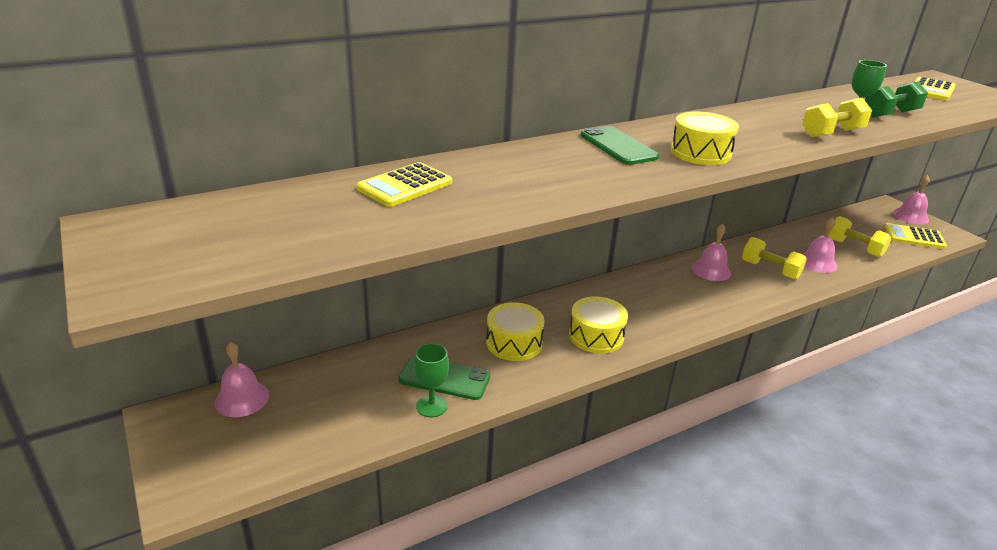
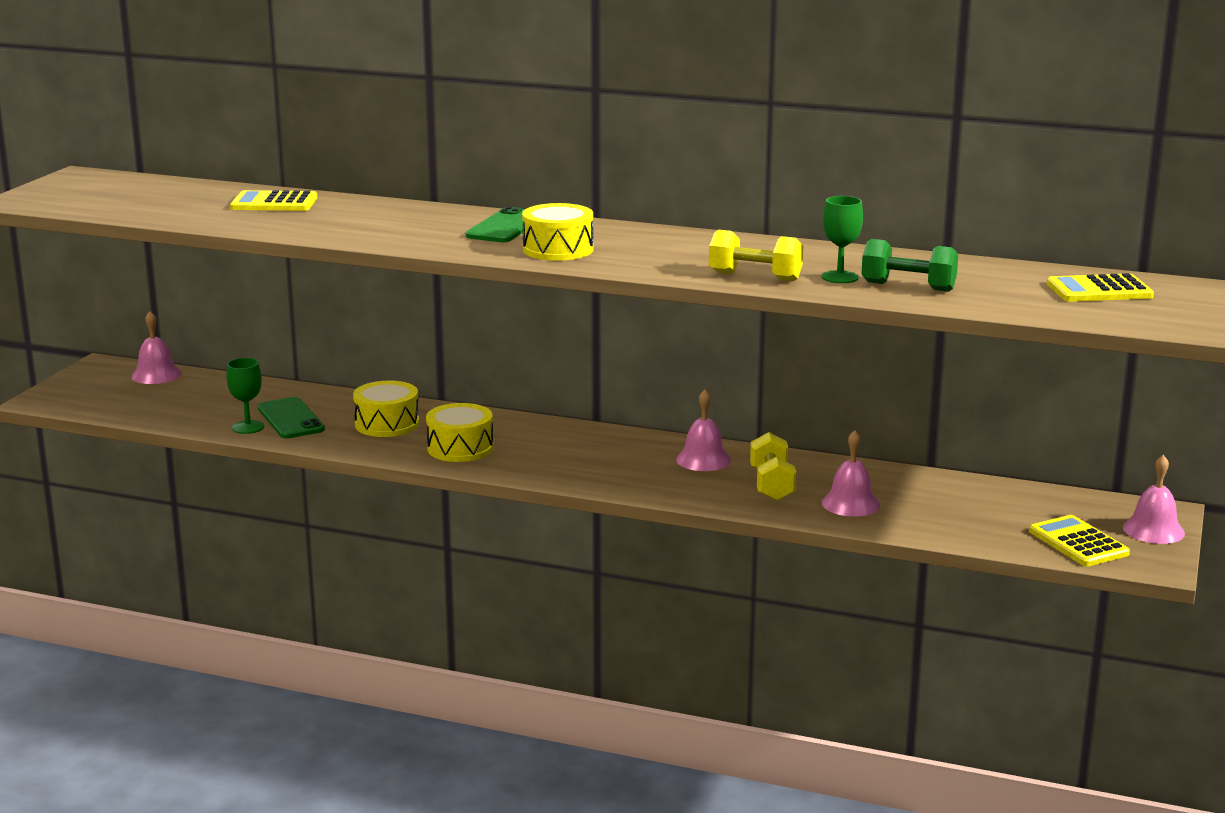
camera: 50 degrees right, 10 degrees down
(855, 248) = (948, 515): yellow dumbbell -> none

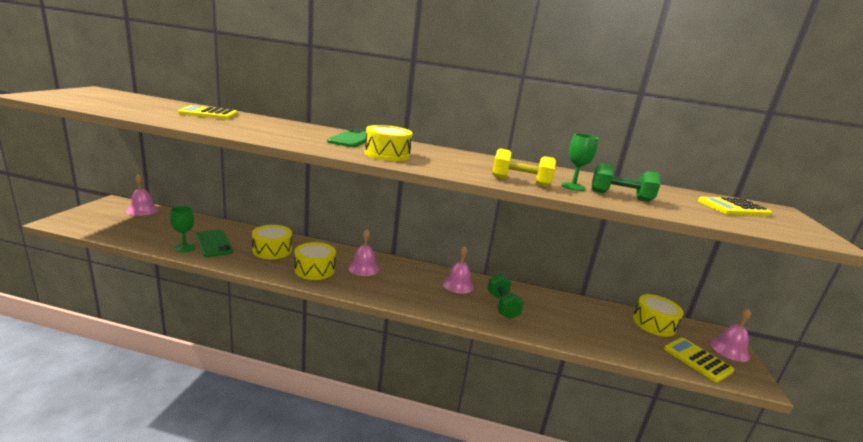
camera: 10 degrees left, 0 degrees up
(772, 485) = (502, 306): yellow dumbbell -> green dumbbell
(850, 503) = (552, 322): pink bell -> pink bell (363, 268)
(1039, 501) = (654, 324): none -> yellow drum

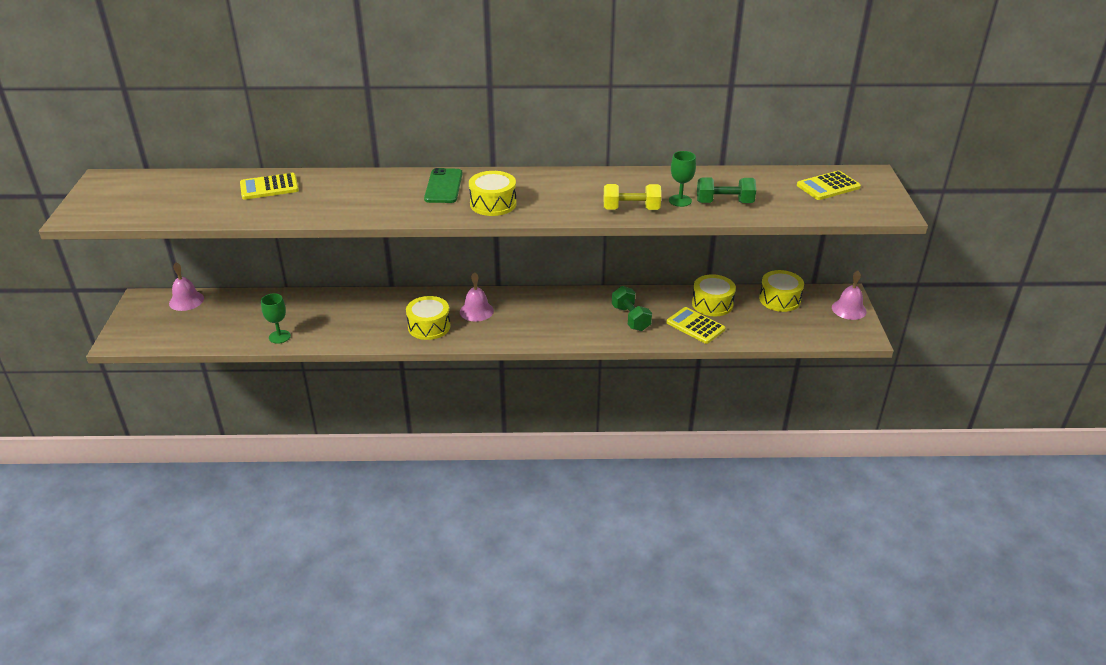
camera: 10 degrees left, 15 degrees up
(213, 243) = (304, 323): green phone -> none
(272, 250) = (370, 315): yellow drum -> yellow drum (712, 304)
(458, 285) = (580, 305): pink bell -> none
(697, 360) = (817, 328): yellow calculator -> yellow calculator (695, 326)

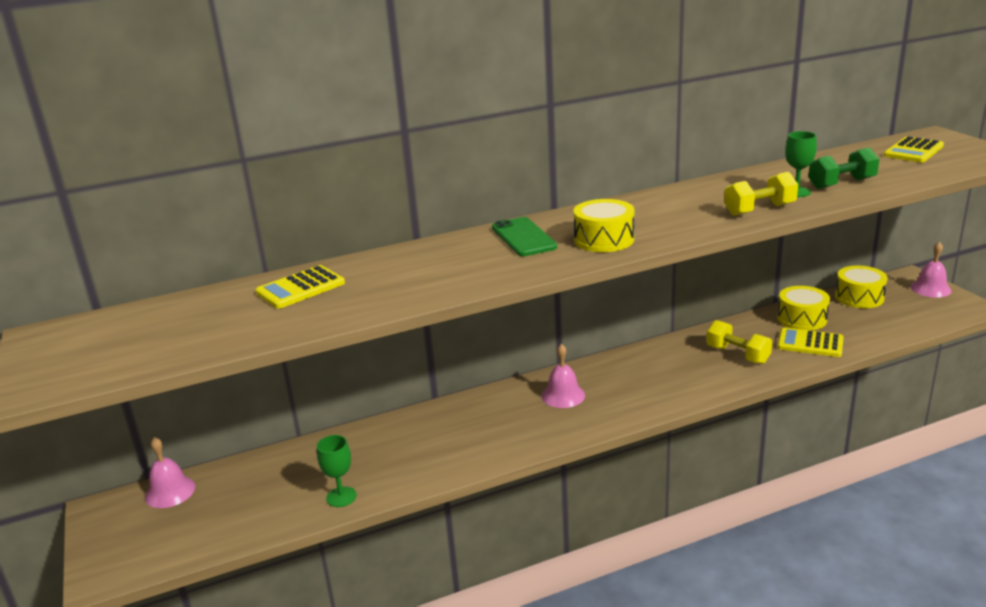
camera: 20 degrees left, 10 degrees down
(429, 326) = (524, 428): yellow drum -> none
(630, 318) = (737, 355): green dumbbell -> yellow dumbbell

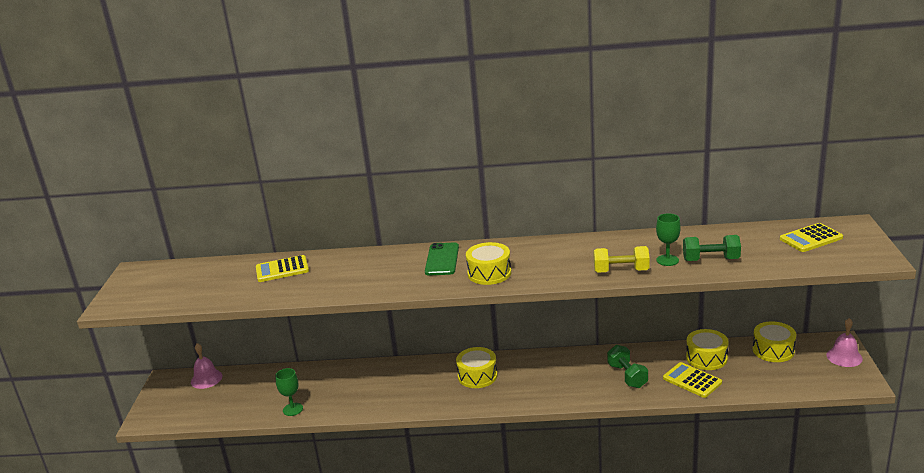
camera: 25 degrees right, 0 degrees up
(563, 395) = (477, 376): pink bell -> yellow drum
(737, 355) = (627, 376): yellow dumbbell -> green dumbbell

